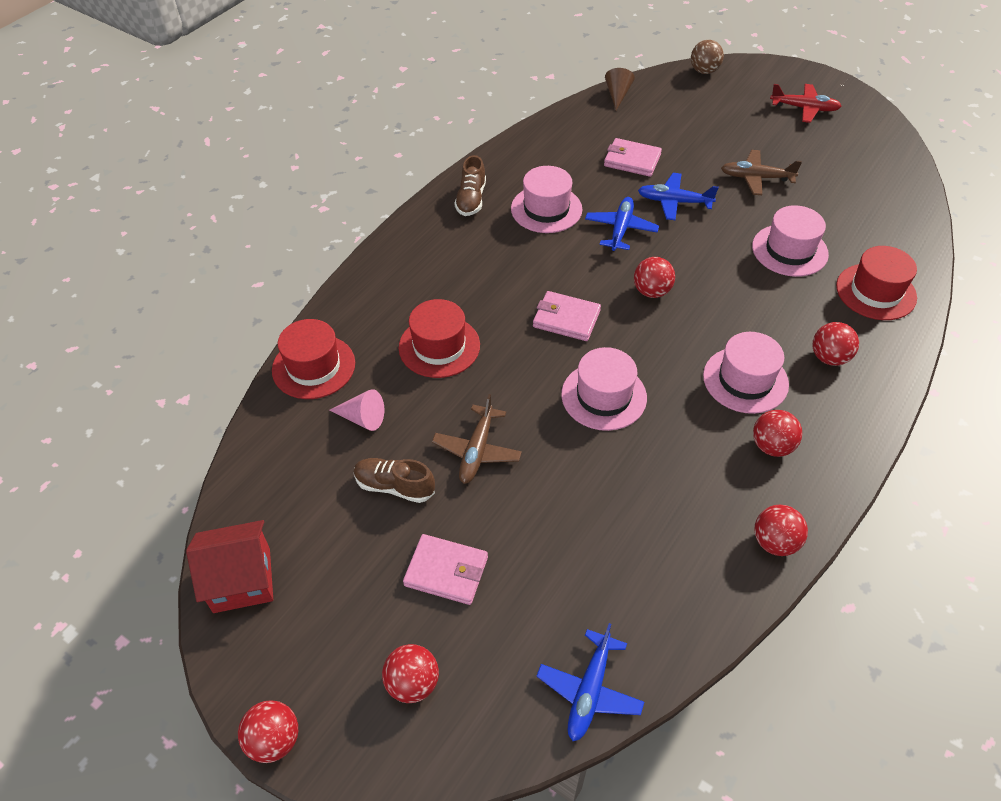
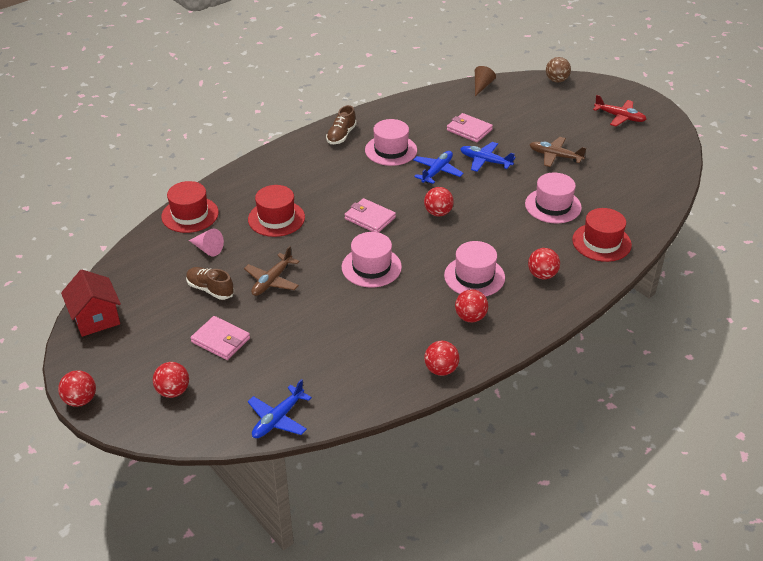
camera: 15 degrees right, 10 degrees down
(242, 580) = (96, 318): red house -> red house turned 60 degrees clockwise

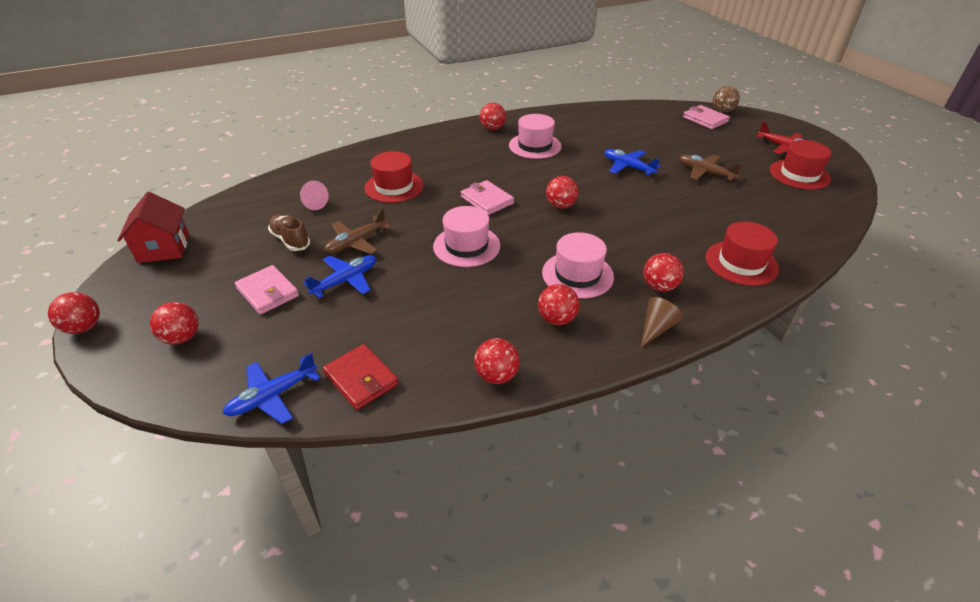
camera: 15 degrees right, 0 degrees up
(190, 214) = (315, 172): red hat -> red hat (799, 174)
(339, 393) = (361, 379): none -> red wallet
(341, 135) = (492, 128): brown shoe -> red ball
(437, 171) = (574, 169): blue plane -> blue plane (346, 280)
(469, 130) = (620, 139): pink wallet -> pink wallet (705, 119)
(482, 86) = (645, 107): brown cone -> brown cone (656, 328)
(553, 206) = (691, 217): pink hat -> none

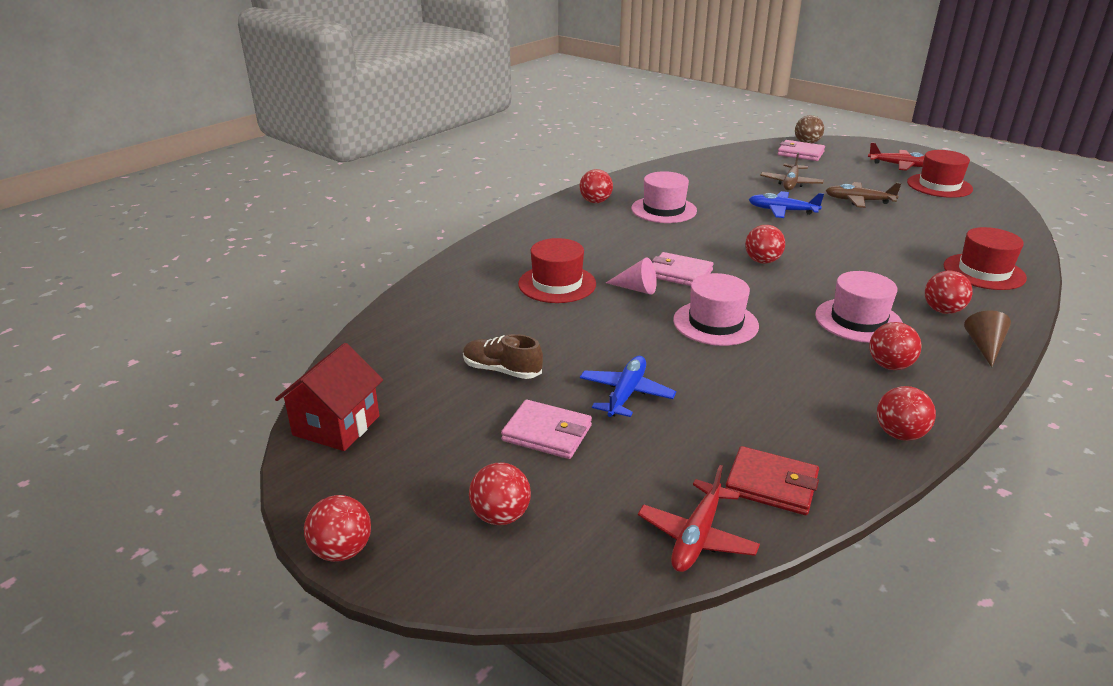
camera: 25 degrees left, 10 degrees down
(164, 248) = (336, 425): red house -> red house turned 60 degrees clockwise
(272, 396) = (697, 537): blue plane -> red plane
(312, 203) = (477, 324): pink cone -> pink cone (636, 289)
(356, 242) = (587, 351): brown plane -> brown plane (790, 183)

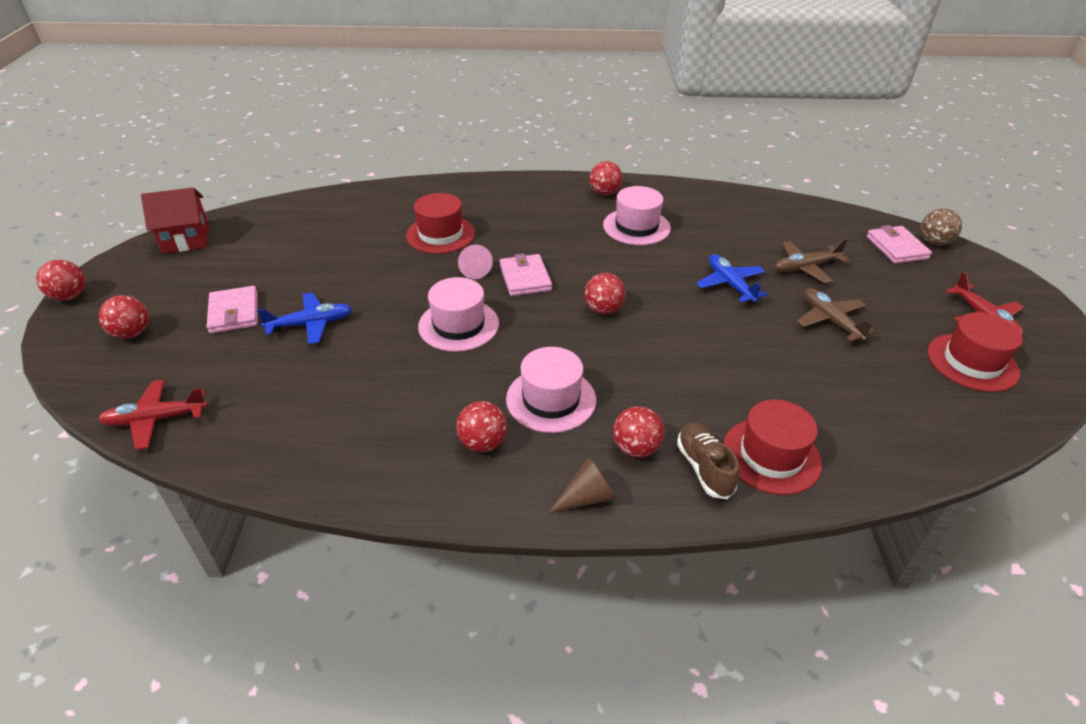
camera: 50 degrees right, 10 degrees up
(502, 370) = (296, 264): brown shoe -> brown shoe (704, 468)
(771, 484) = (241, 433): red wallet -> none
(899, 434) = (367, 481): red ball -> none

